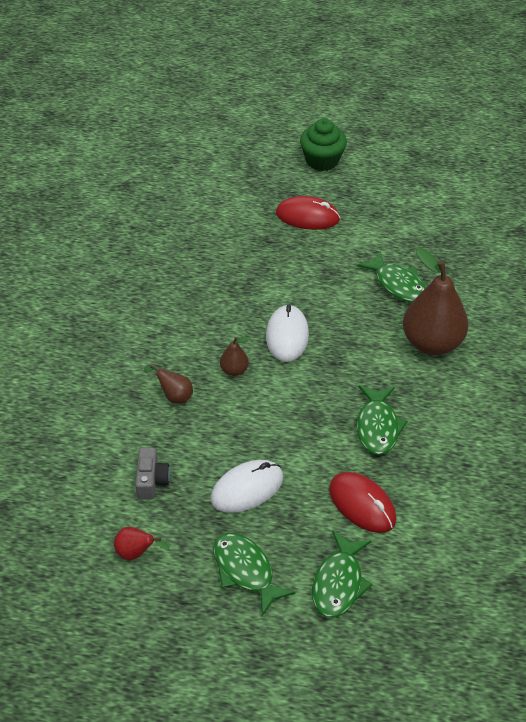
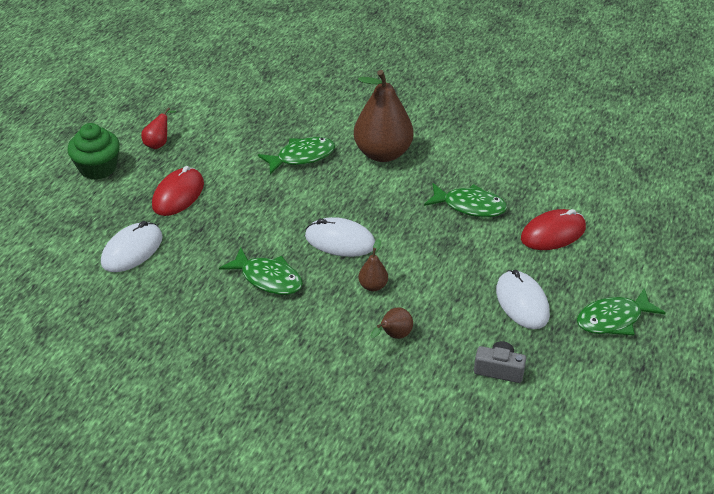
camera: 75 degrees left, 5 degrees down
(136, 553) = (584, 393): red pear -> red pear (158, 143)
(227, 208) = (132, 250): none -> white mouse
(339, 582) = (631, 263): green fish -> green fish (268, 278)

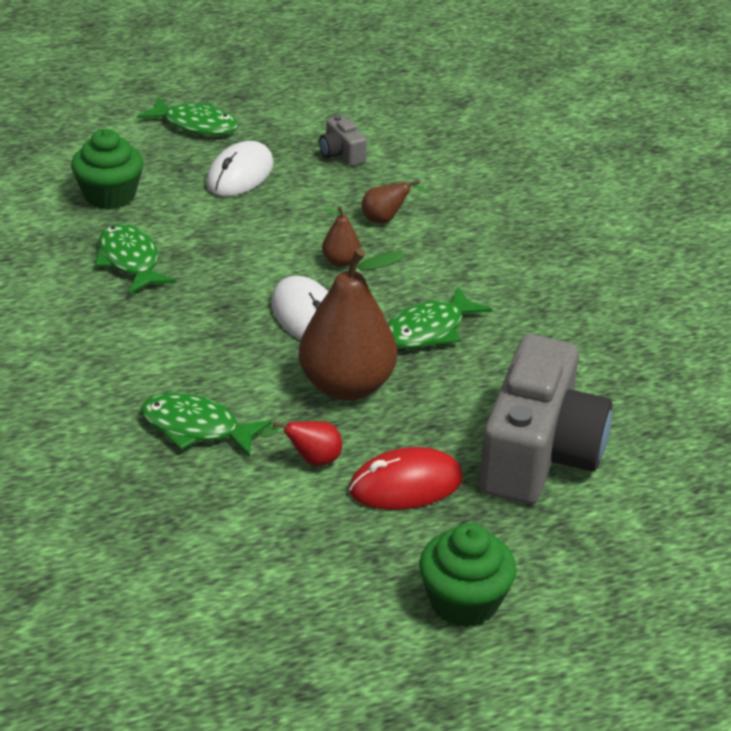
camera: 135 degrees left, 5 degrees down
(132, 250) = (539, 453): white mouse -> grey camera
(158, 143) = (338, 581): red pear -> red pear (311, 460)
(268, 278) = (429, 330): green fish -> green fish turned 120 degrees counterclockwise
(383, 153) = (106, 367): brown pear -> brown pear (347, 386)
(553, 233) = (110, 195): red mouse -> green cupcake

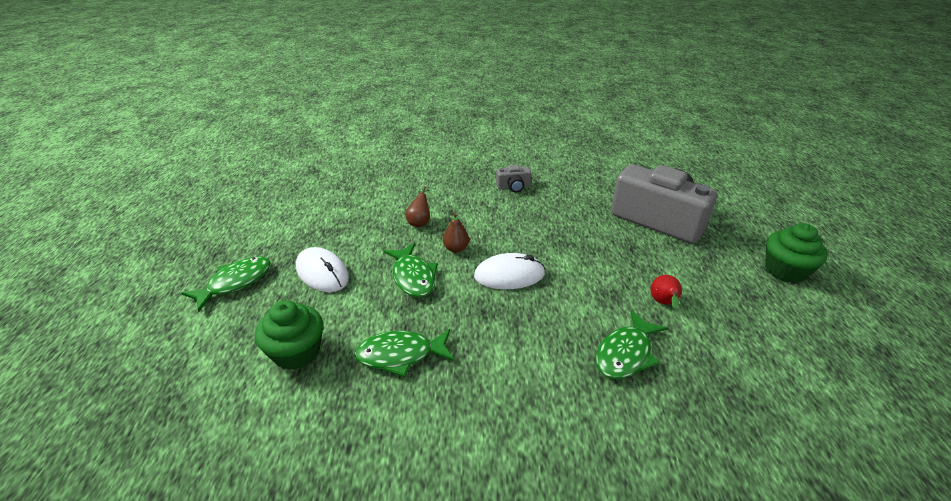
camera: 70 degrees left, 0 degrees up
(341, 154) = (333, 223): grey camera -> grey camera (513, 187)
(347, 386) = (589, 273): brown pear -> none
(406, 485) = (686, 270): red mouse -> none
(429, 330) = (541, 230): green fish -> green fish (413, 277)

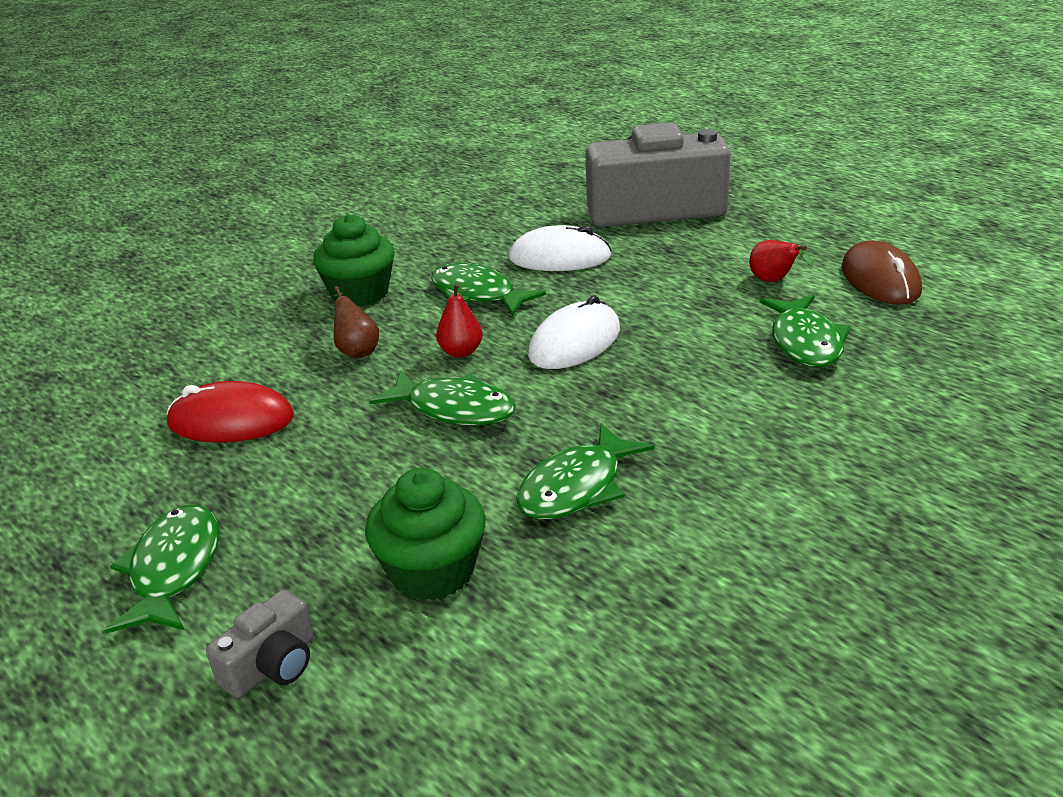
camera: 40 degrees left, 5 degrees down
(322, 272) = (307, 477): white mouse -> white mouse (560, 257)
(336, 228) = (231, 421): none -> red mouse
(456, 248) = (461, 352): brown pear -> red pear
(505, 222) = (478, 294): none -> green fish
(513, 187) = (425, 253): grey camera -> grey camera (272, 665)
(735, 343) = (880, 280): none -> brown mouse
(785, 270) = (835, 199): green cupcake -> green cupcake (360, 293)

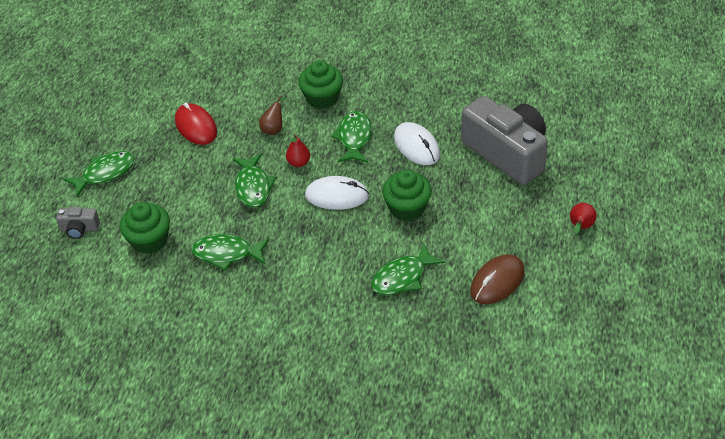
camera: 55 degrees right, 15 degrees up
(670, 298) = (407, 208): none -> green cupcake
(774, 282) = (459, 240): red pear -> red pear (580, 227)

